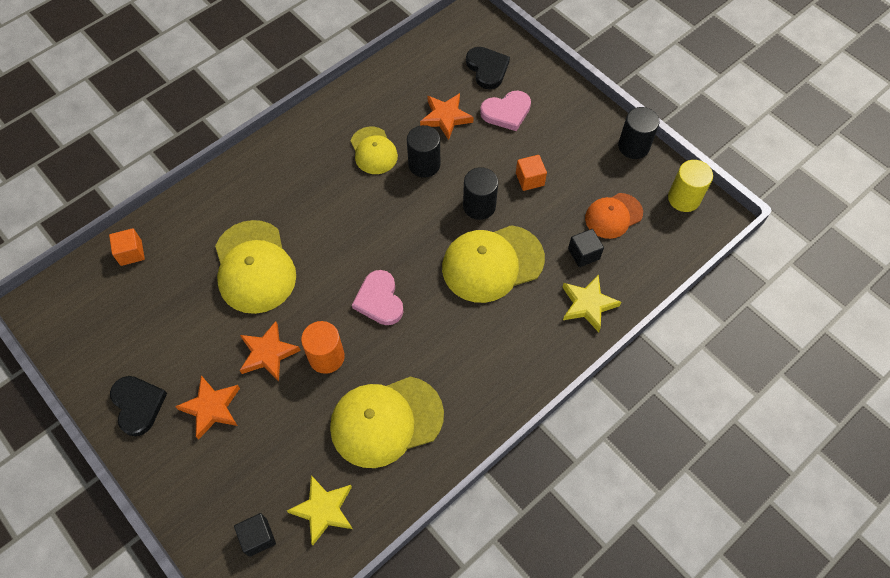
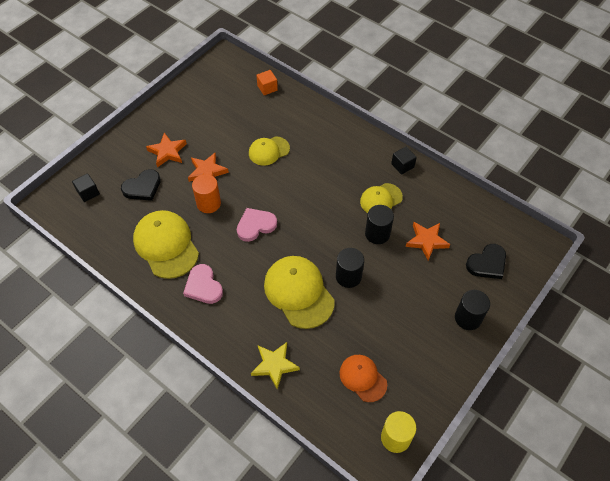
camera: 80 degrees right, 5 degrees down
(138, 405) = (166, 117): black heart -> black heart (142, 187)
(254, 267) = (269, 151): yellow cap -> yellow cap, size x0.60
(323, 510) = (105, 222): yellow star -> none
(506, 112) = (446, 284): pink heart -> pink heart (203, 286)
(529, 179) = (383, 309): orange cube -> none
(583, 254) = (320, 358): black cube -> black cube (402, 165)
(633, 146) = (441, 390): black cylinder -> black cylinder (468, 318)

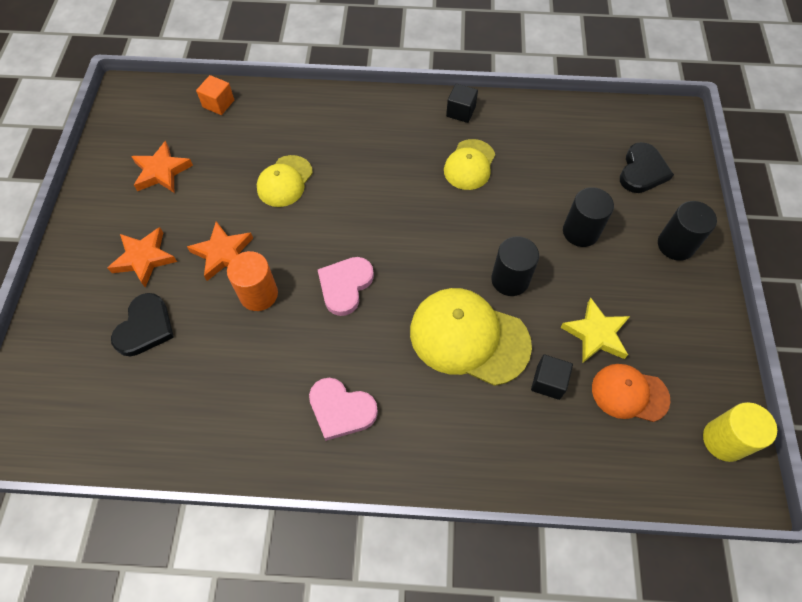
camera: 35 degrees left, 5 degrees up
(88, 193) = (65, 384): black cube -> black cube (548, 382)
(166, 245) = (244, 387): yellow cap -> none
(274, 365) = (517, 452): yellow star -> yellow star (596, 334)
(377, 234) = (499, 208): black cylinder -> black cylinder (580, 232)
(426, 241) = (560, 184): orange star -> orange star (161, 171)

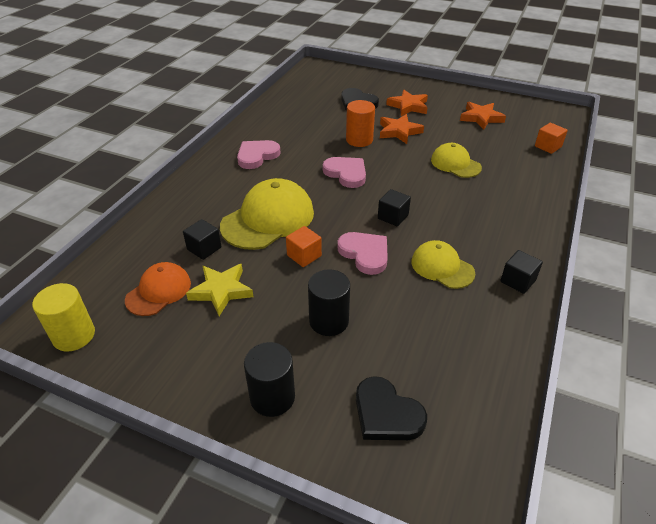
camera: 110 degrees right, 20 degrees down
(411, 219) = (393, 217): none -> black cube
(481, 228) = (365, 254): none -> pink heart
(510, 279) = (304, 255): black cylinder -> orange cube

